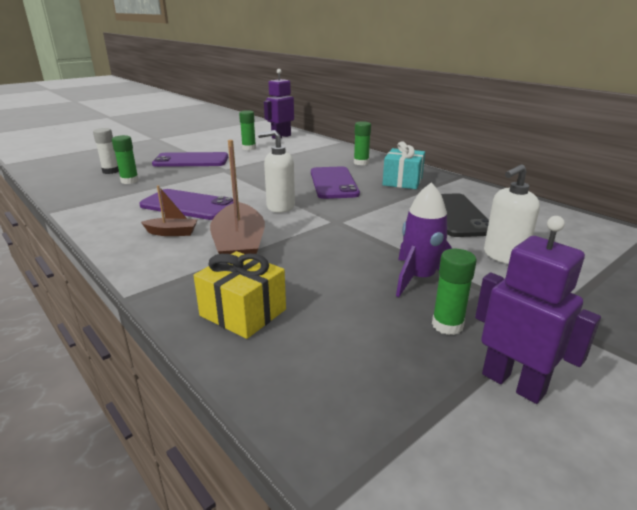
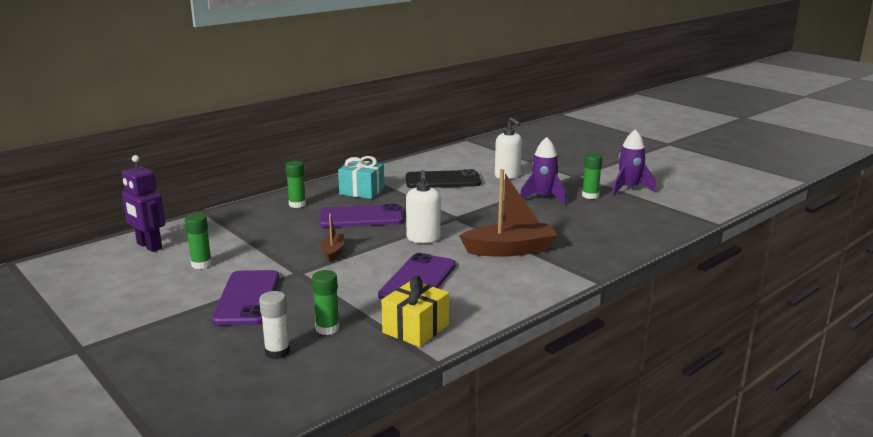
camera: 90 degrees left, 5 degrees down
(172, 233) = (486, 280): brown boat -> brown boat (333, 251)
(243, 312) = (600, 243): yellow gift -> yellow gift (415, 329)
(513, 383) = (629, 189): purple robot -> purple rocket

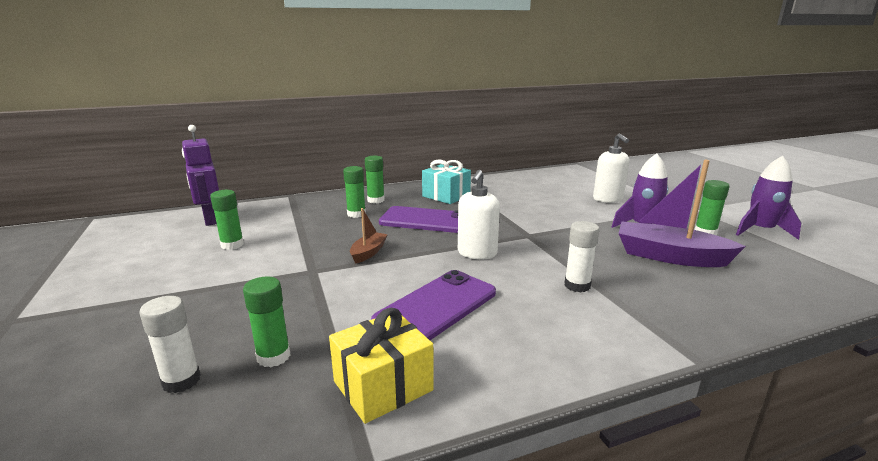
camera: 20 degrees right, 0 degrees up
(247, 298) = (231, 292): purple phone -> none
(291, 220) = (356, 214): none -> green glue stick
(443, 180) = (534, 196): black phone -> none
(510, 250) = (577, 285): brown boat -> white glue stick
(568, 219) = (669, 256): none -> purple boat

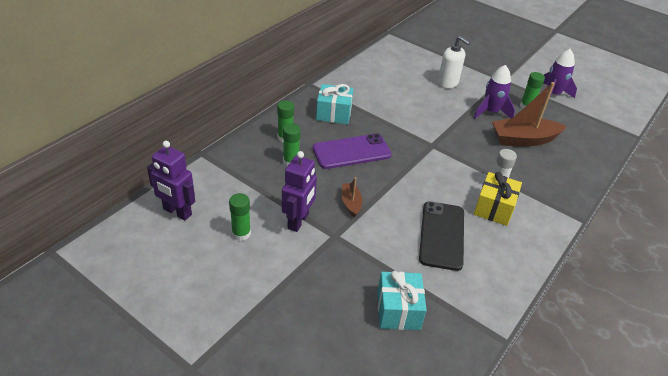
camera: 35 degrees left, 20 degrees up
(181, 381) = (371, 348): white glue stick -> none
(273, 356) = (398, 310): green glue stick -> turquoise gift
(295, 251) = (298, 221): none -> purple robot
(383, 386) = (470, 300): yellow gift -> yellow gift (494, 208)
(436, 307) = (442, 235): purple phone -> black phone
(477, 253) = (419, 177): white soap dispenser -> none
(669, 256) = (523, 139): purple boat -> brown boat

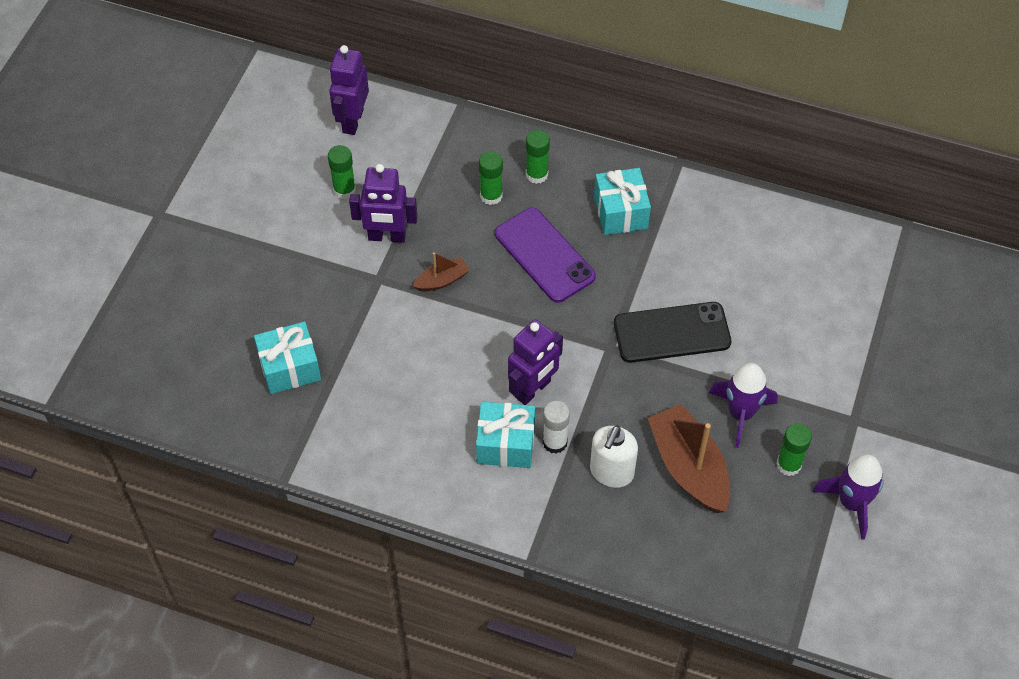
camera: 75 degrees right, 15 degrees up
(442, 235) = (426, 390): black phone -> black phone (672, 333)
(448, 83) = (792, 340): white soap dispenser -> white soap dispenser (611, 472)
(454, 184) = (533, 389): none -> purple robot
(494, 208) = (505, 444): yellow gift -> turquoise gift

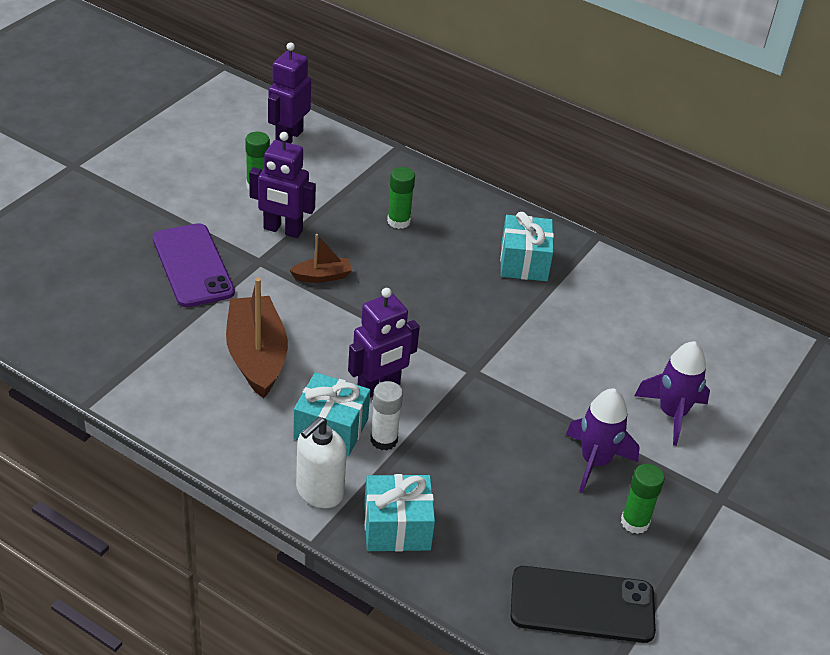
camera: 10 degrees right, 15 degrees down
(289, 368) = (138, 312): turquoise gift -> turquoise gift (397, 527)
(536, 174) = (450, 215): green glue stick -> none
(544, 255) = (433, 279): purple phone -> purple phone (193, 265)
(611, 472) = (435, 481): white soap dispenser -> white soap dispenser (319, 492)
(672, 333) = (543, 373): black phone -> black phone (582, 605)
(689, 467) = (522, 498): brown boat -> brown boat (256, 356)
(851, 503) = (697, 577): purple rocket -> purple rocket (672, 414)

